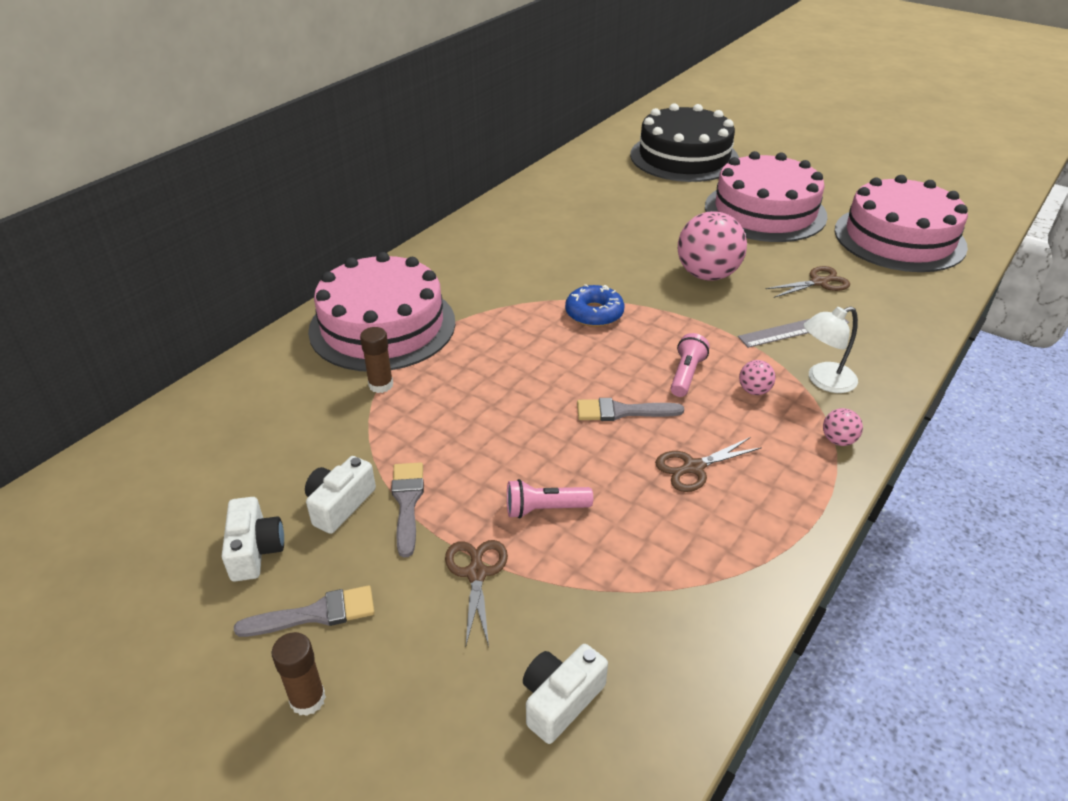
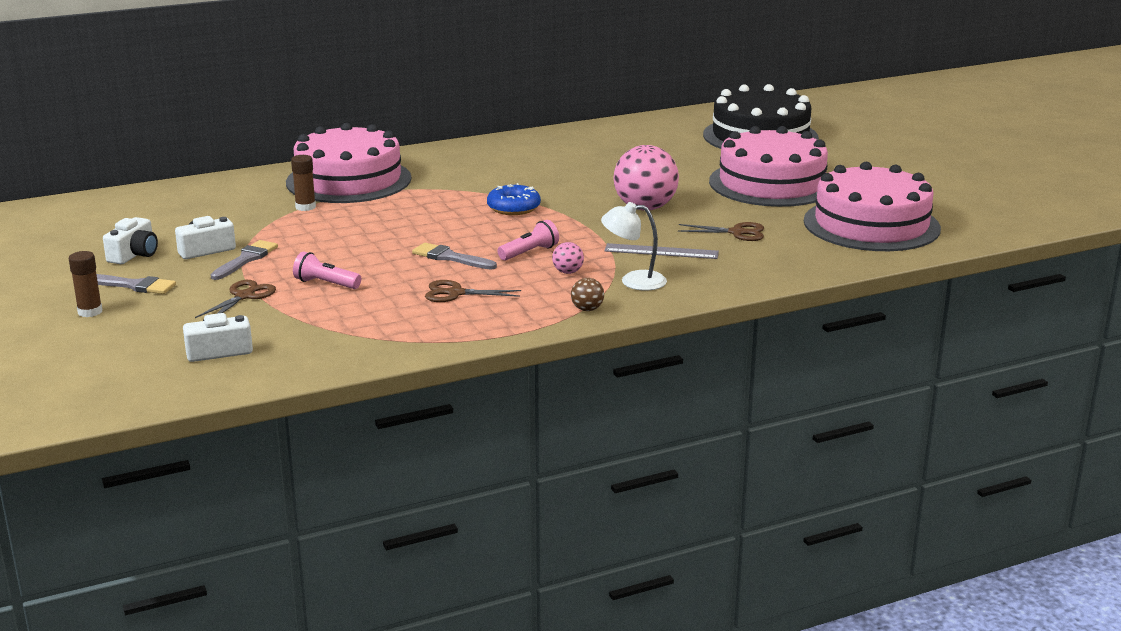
camera: 30 degrees right, 15 degrees down
(838, 440) = (587, 309): pink ball -> brown ball

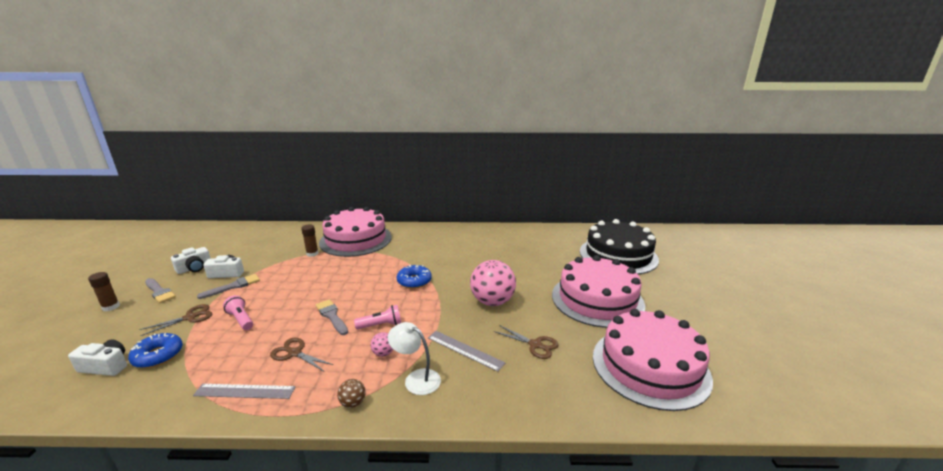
camera: 25 degrees right, 0 degrees up
(273, 330) = (158, 355): none -> blue donut
(446, 328) = (245, 391): none -> grey ruler

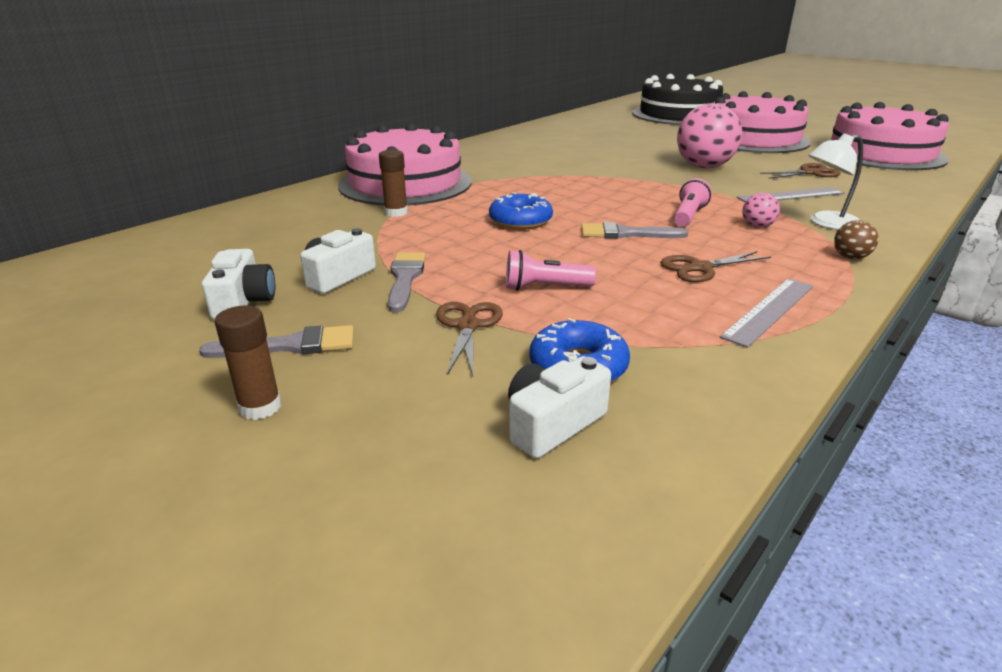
camera: 50 degrees left, 5 degrees up
(414, 281) = (599, 182): blue donut -> blue donut (520, 221)

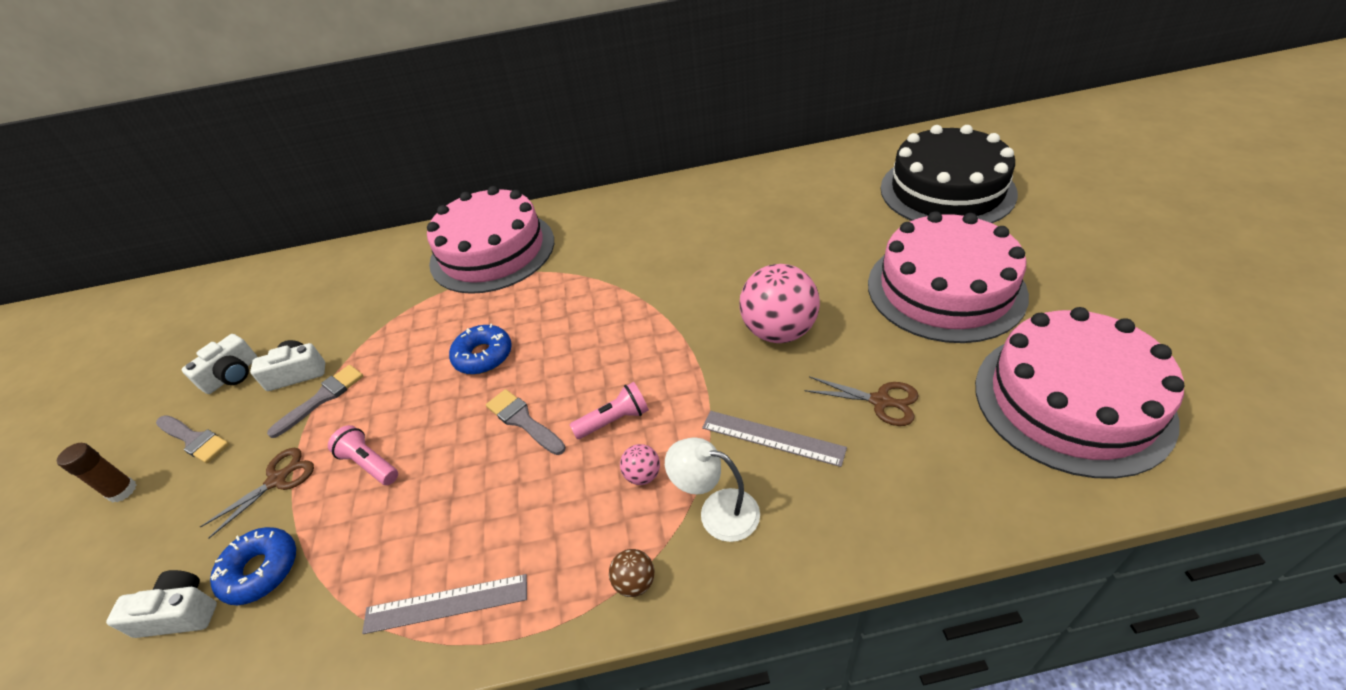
camera: 45 degrees right, 15 degrees up
(396, 212) = (429, 298): brown glue stick -> none
(700, 268) = (494, 509): brown scissors -> none

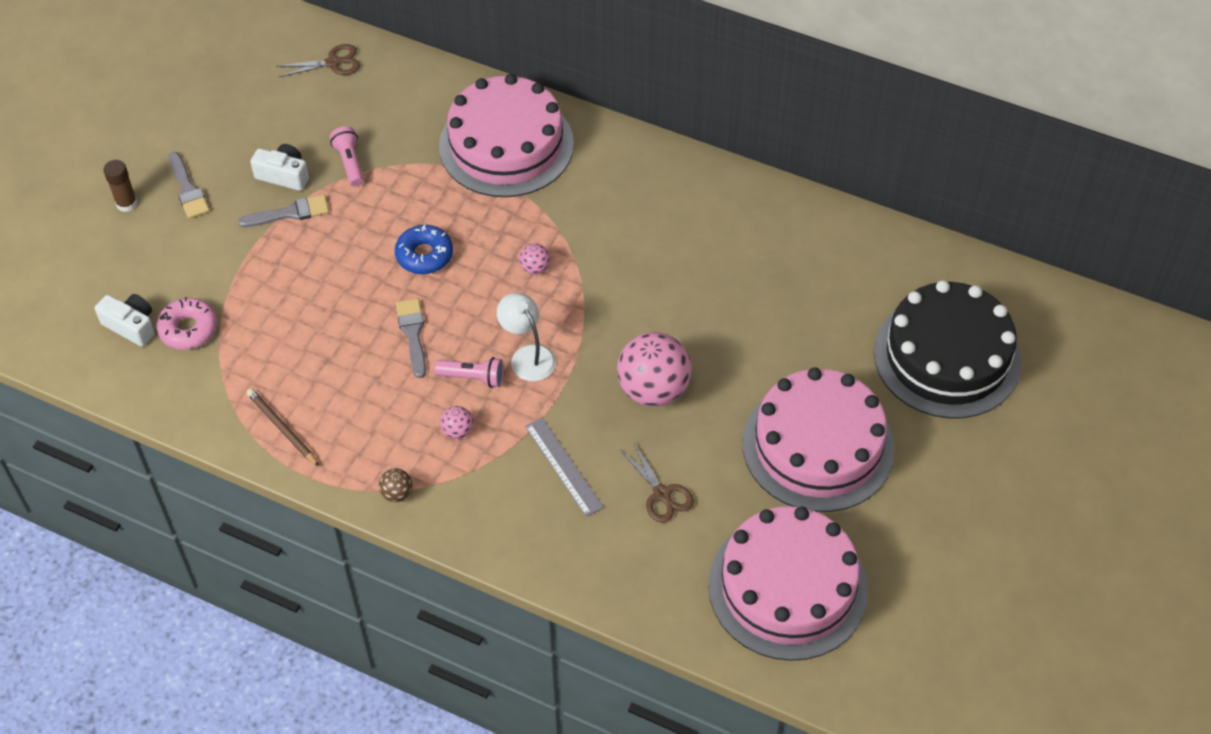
camera: 30 degrees right, 10 degrees up
(232, 375) = (237, 143): white camera -> none
(261, 570) = (188, 329): blue donut -> pink donut
(278, 479) = (228, 265): brown scissors -> brown scissors (333, 62)
(370, 464) = (292, 295): pink flashlight -> pink flashlight (350, 163)
(446, 603) = (282, 428): grey ruler -> brown pencil
(591, 310) = (535, 268): none -> pink ball
(717, 511) = (482, 487): white lamp -> white lamp (528, 356)

